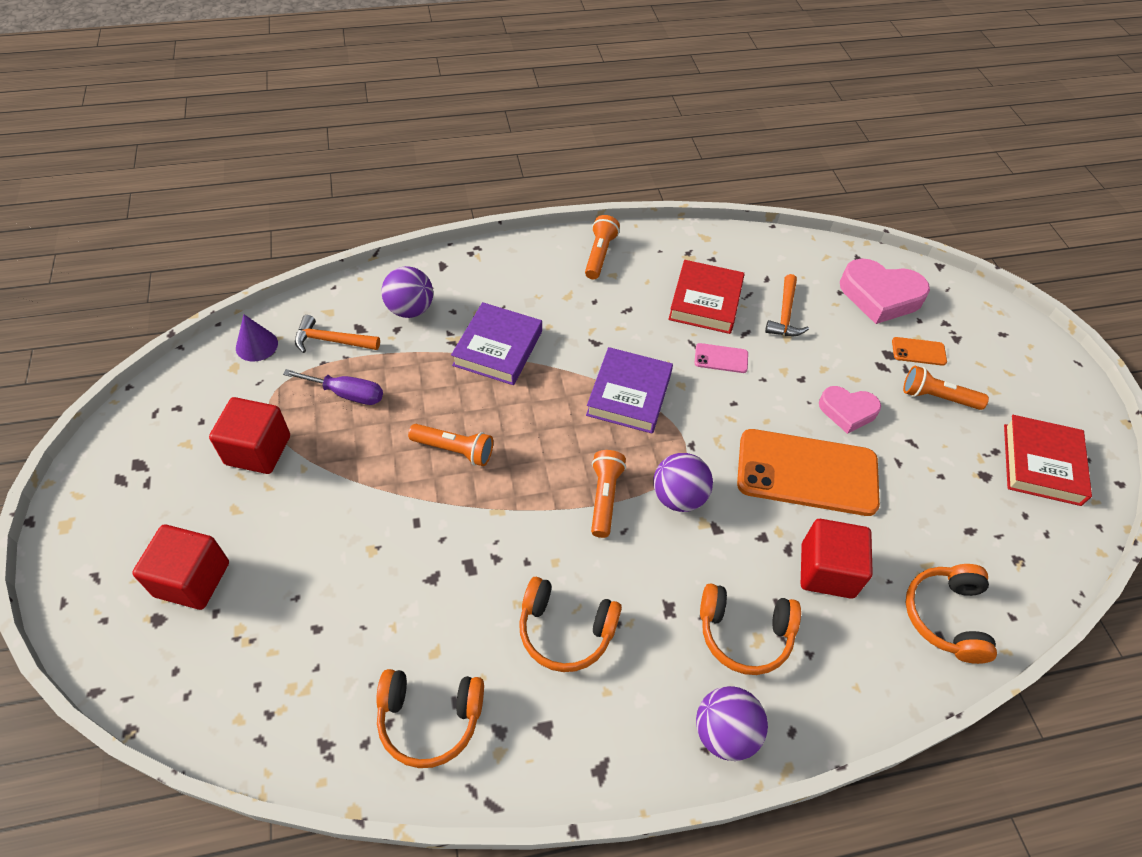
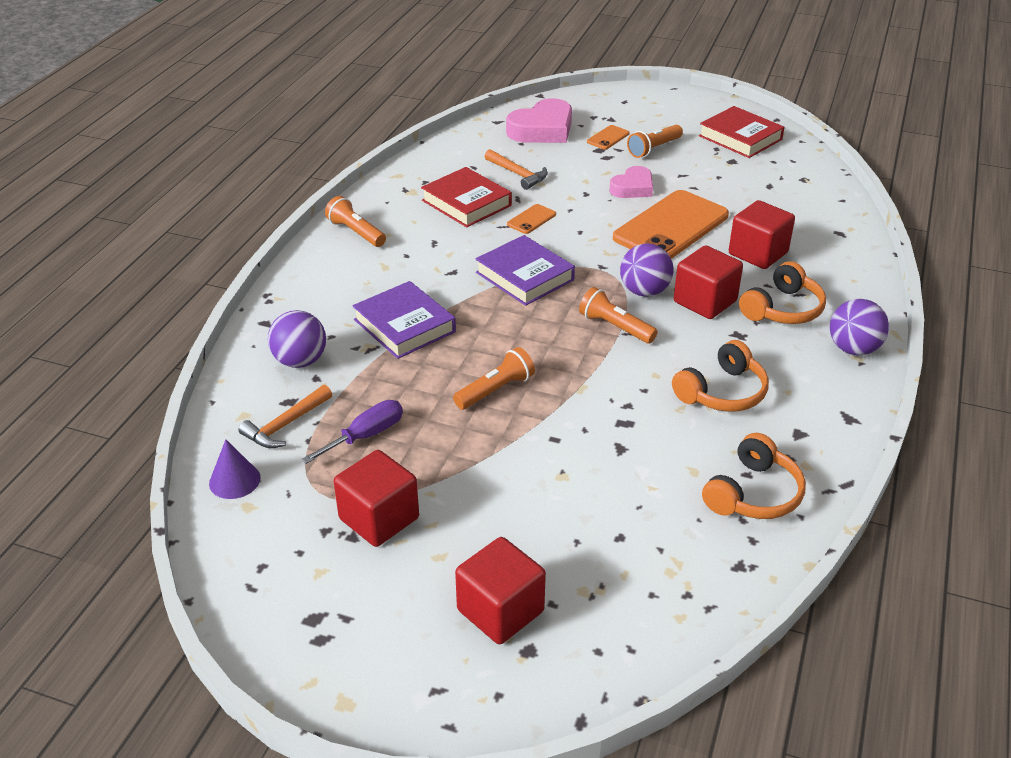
camera: 55 degrees left, 15 degrees down
(702, 555) = (705, 301): none -> red cube
(721, 358) = (531, 219): pink phone -> orange phone
(946, 616) = (825, 223): orange headphones -> none

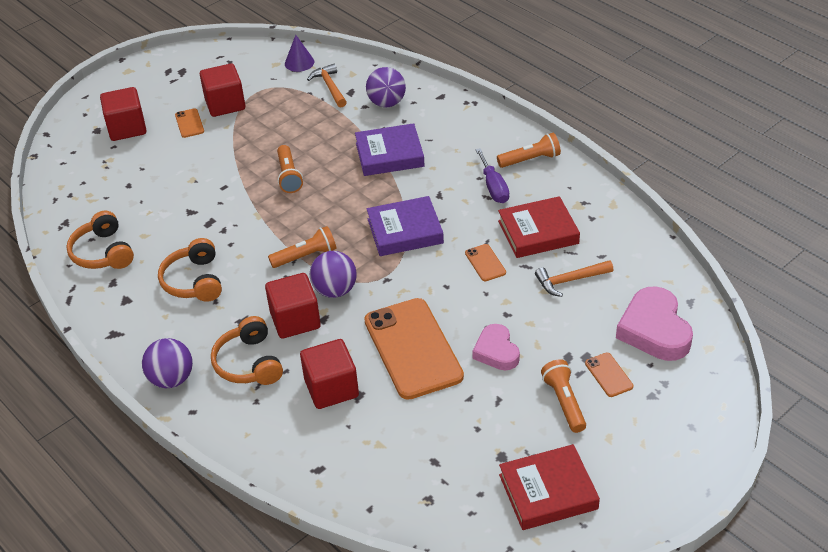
camera: 120 degrees right, 5 degrees up
(366, 436) = (294, 114): purple screwdriver -> purple screwdriver (493, 187)
(446, 538) = (189, 123): none -> orange phone

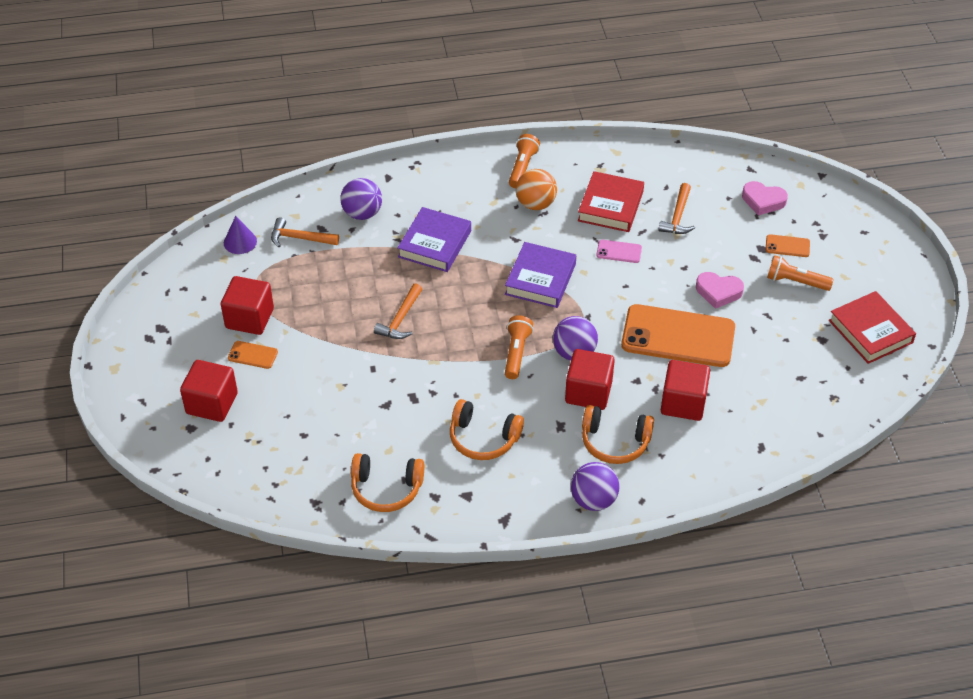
camera: 60 degrees left, 5 degrees up
(288, 176) = (400, 319): orange flashlight -> orange hammer
(485, 263) = (619, 251): orange phone -> pink phone
(493, 187) = (535, 204): purple screwdriver -> orange ball
(548, 492) = (870, 331): red book -> red book turned 45 degrees counterclockwise
(654, 330) = (763, 201): pink heart -> pink heart, size x0.63

